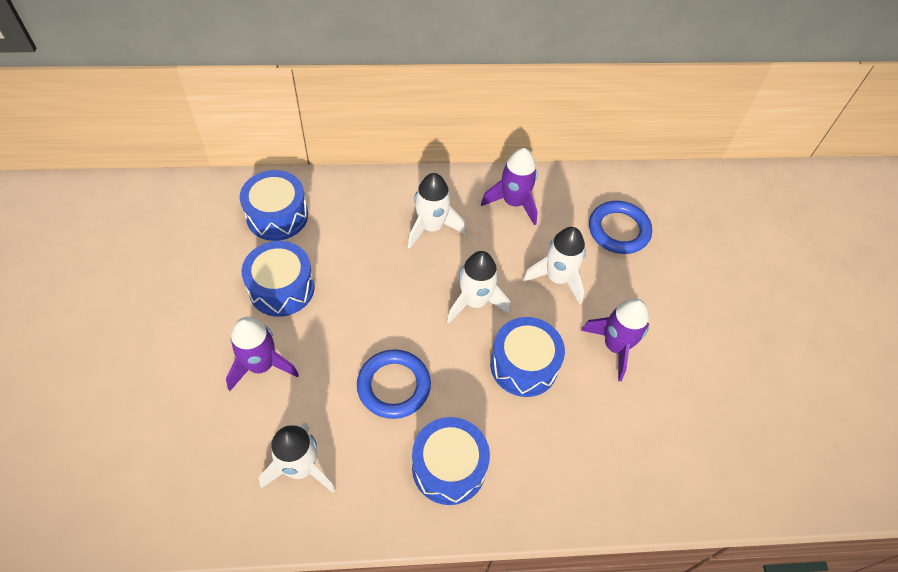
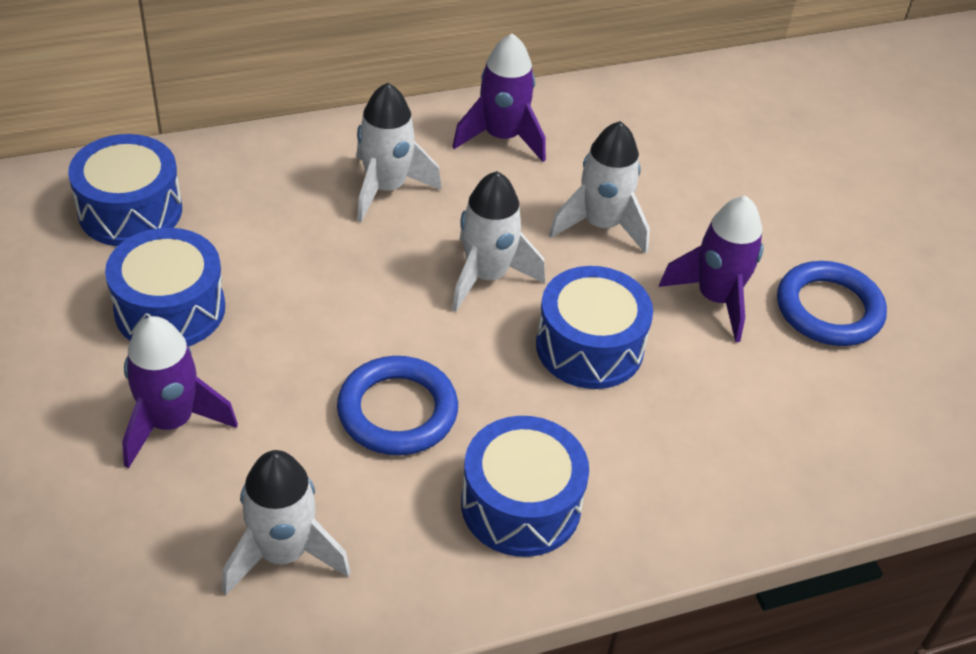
camera: 15 degrees left, 10 degrees down
(619, 230) = (670, 149): blue ring -> blue ring (829, 309)

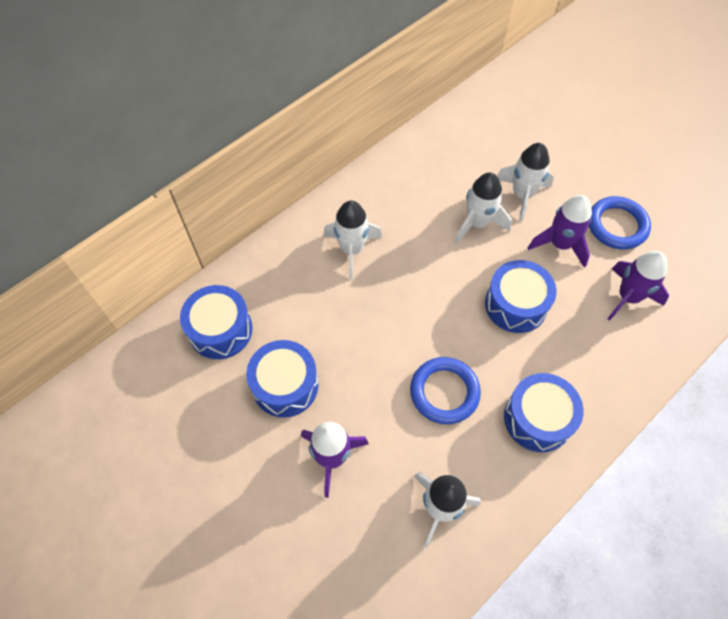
camera: 20 degrees left, 15 degrees up
(487, 276) = (439, 284): white rocket -> white rocket (522, 195)
(502, 137) = (393, 187): purple rocket -> purple rocket (628, 297)

